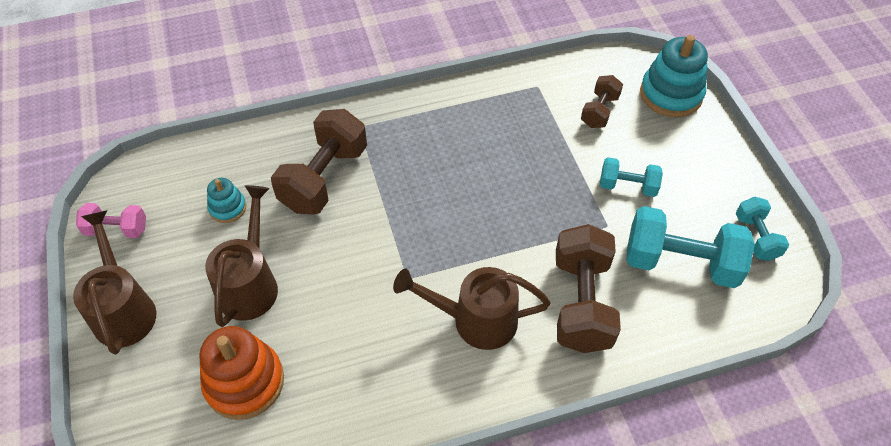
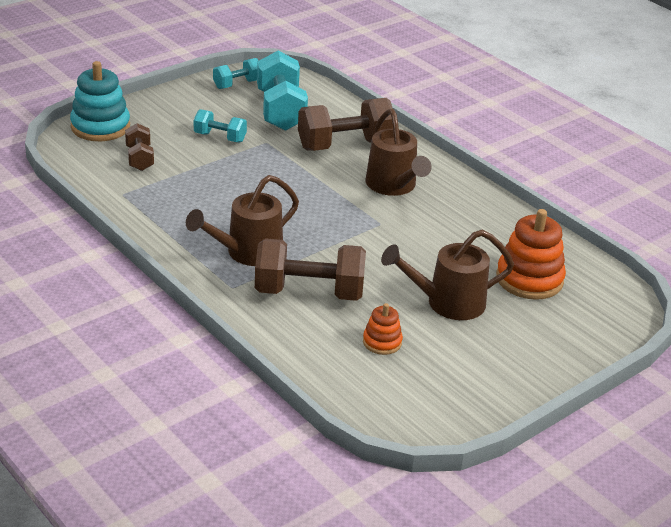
camera: 115 degrees left, 20 degrees down
(117, 229) = (456, 408): pink dumbbell -> none
(123, 309) = (527, 368): brown watering can -> brown watering can (247, 253)
(227, 208) = (382, 342): turquoise stacking toy -> orange stacking toy
(599, 111) = (139, 158): brown dumbbell -> brown dumbbell turned 75 degrees clockwise
(627, 186) = (220, 137): turquoise dumbbell -> turquoise dumbbell turned 60 degrees counterclockwise

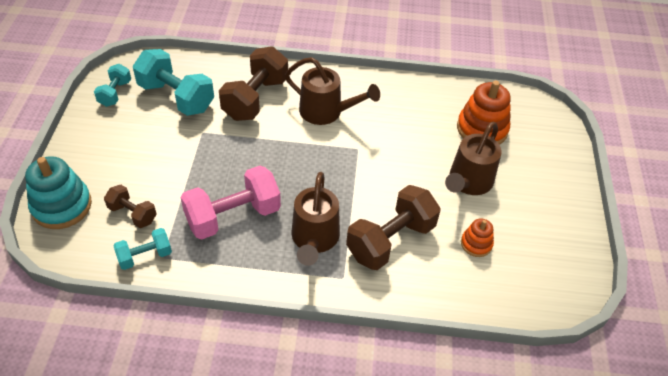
camera: 45 degrees left, 15 degrees up
(208, 202) = (233, 216): none -> pink dumbbell
(220, 137) = (165, 151): turquoise dumbbell -> turquoise dumbbell (145, 256)

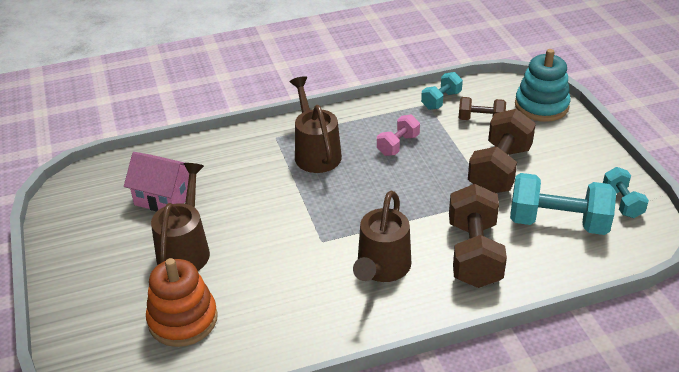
camera: 160 degrees right, 10 degrees down
(233, 216) = (398, 145): pink dumbbell -> pink dumbbell, size x0.55
(327, 112) = (381, 269): brown watering can -> brown watering can turned 75 degrees counterclockwise
(391, 240) = (247, 173): brown dumbbell -> brown dumbbell (499, 170)
(476, 244) = (164, 197): orange stacking toy -> pink house

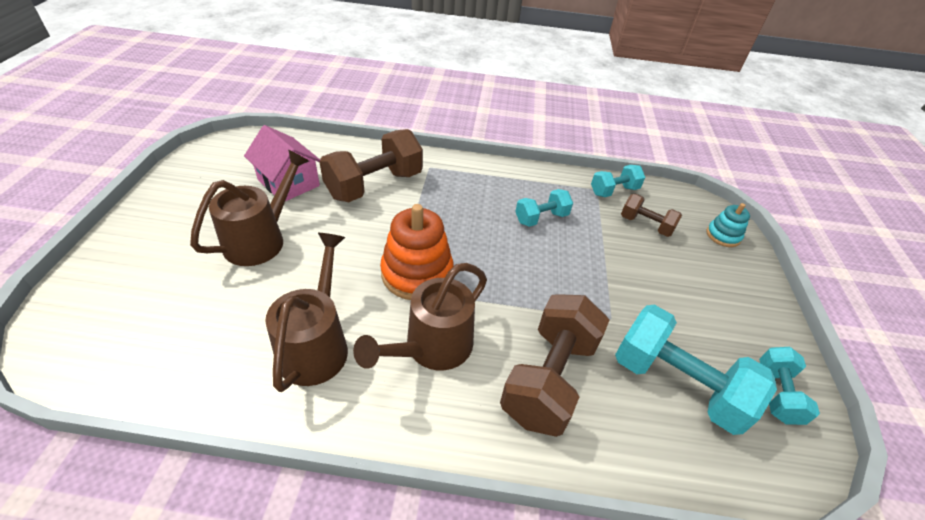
camera: 20 degrees right, 5 degrees up
(183, 320) = (192, 312): orange stacking toy -> orange stacking toy (417, 273)
(315, 152) = (455, 194): brown watering can -> brown watering can (316, 343)
(398, 145) = (541, 218): pink dumbbell -> turquoise dumbbell
(499, 170) = (637, 287): brown dumbbell -> brown dumbbell (374, 185)
(541, 106) = (723, 235): turquoise stacking toy -> turquoise stacking toy, size x0.54

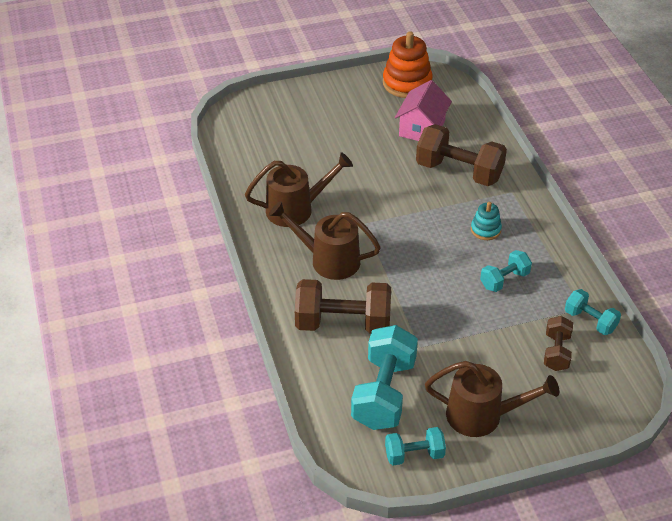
camera: 70 degrees right, 0 degrees up
(262, 239) = (358, 145): brown watering can -> brown watering can (483, 416)
(417, 273) = (385, 230): orange stacking toy -> orange stacking toy (407, 83)
(541, 218) = (504, 280): turquoise dumbbell -> turquoise dumbbell turned 75 degrees counterclockwise
(723, 235) = (590, 412): turquoise stacking toy -> turquoise stacking toy (485, 230)

